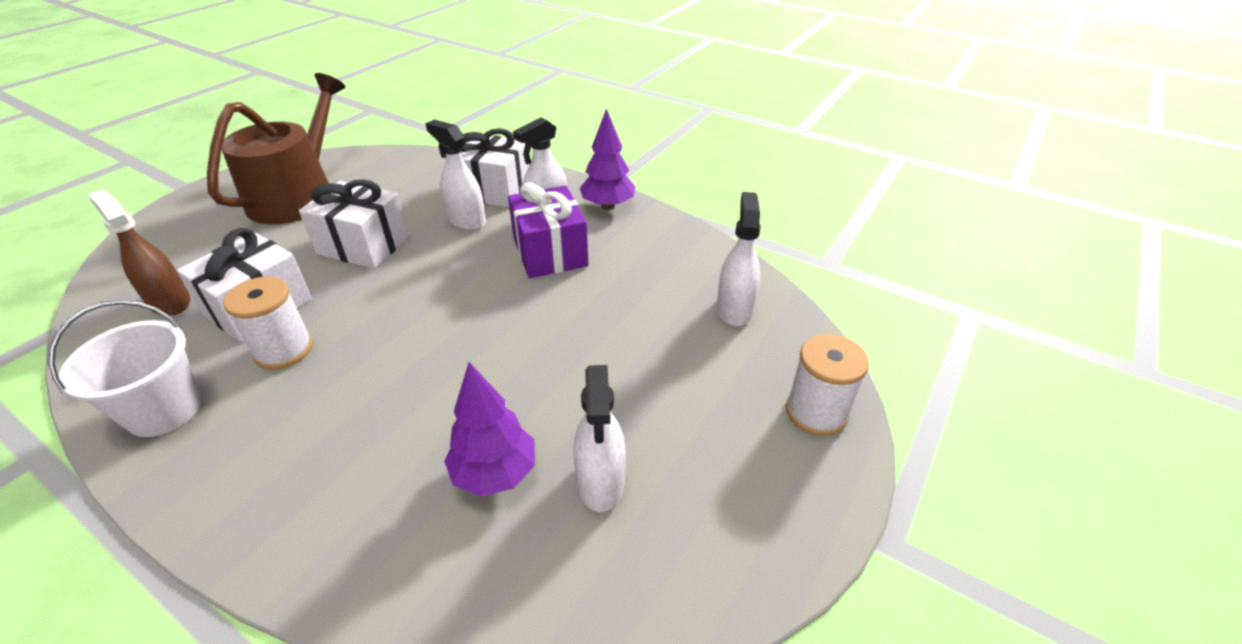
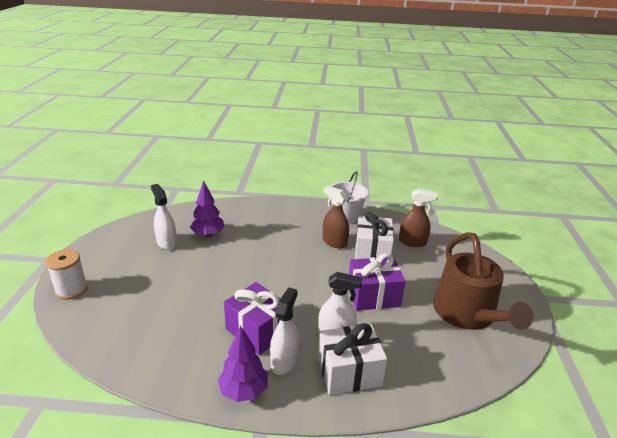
camera: 150 degrees right, 10 degrees down
(284, 350) = (334, 242): white spool -> brown spray bottle
(363, 245) = (373, 296): white gift -> purple gift
(734, 309) = (118, 331): white spray bottle -> none

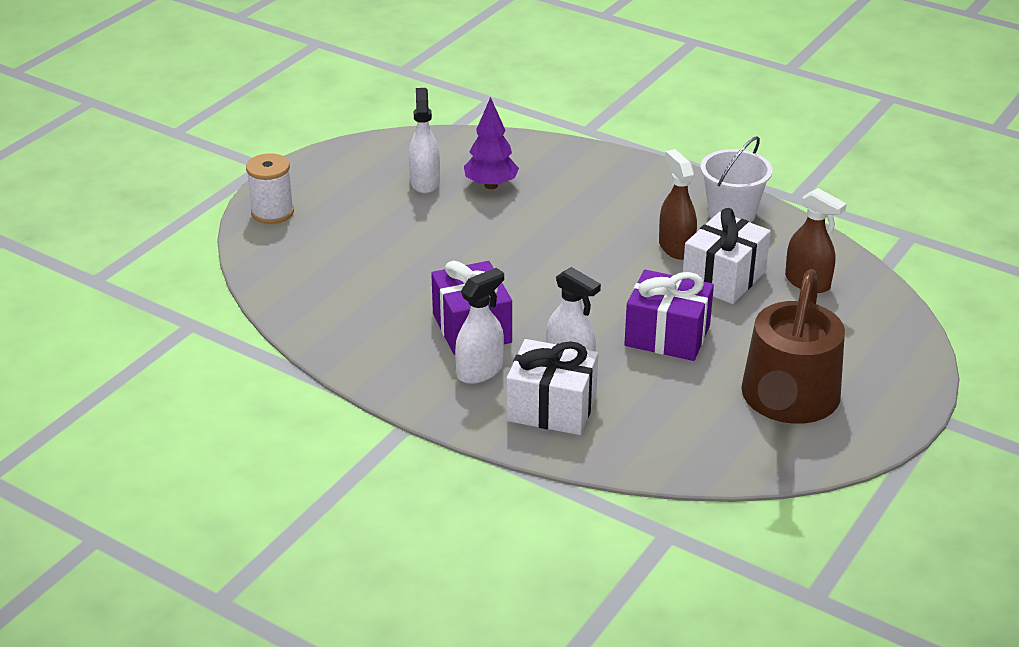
camera: 30 degrees right, 5 degrees up
(243, 391) = (409, 384): purple tree -> none

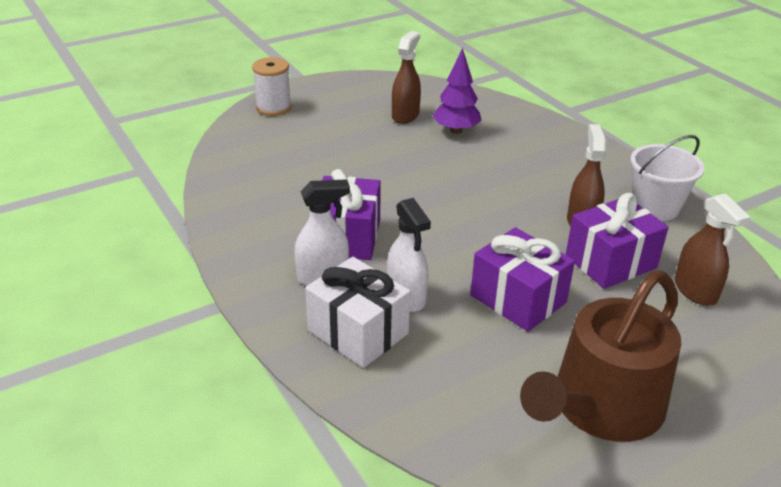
camera: 25 degrees right, 0 degrees up
(425, 182) = (405, 115): white spray bottle -> brown spray bottle
(724, 278) = (610, 262): white gift -> purple gift

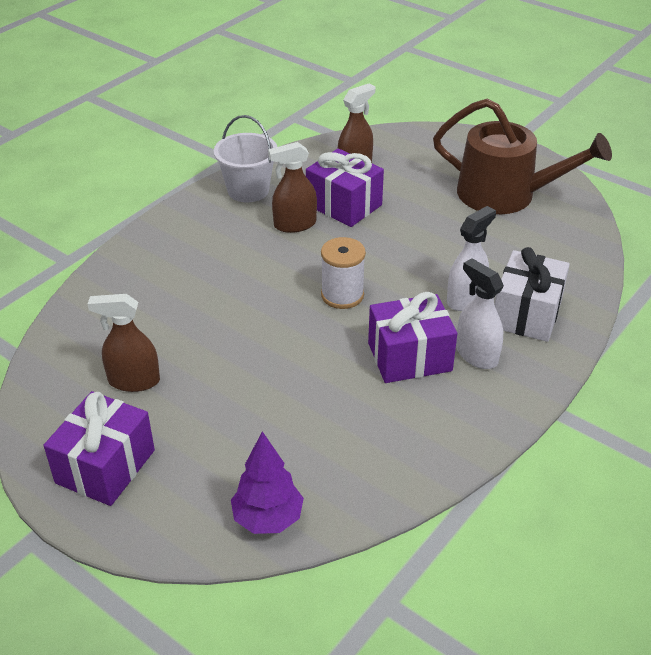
camera: 110 degrees left, 5 degrees up
(273, 108) = (160, 522): white spool -> white spool (342, 295)
(456, 131) = (157, 330): purple tree -> purple tree (268, 519)
(518, 299) = (424, 242): purple gift -> purple gift (105, 466)

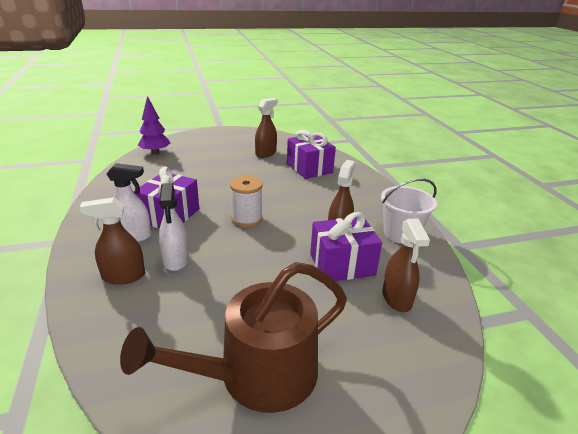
camera: 125 degrees right, 10 degrees down
(105, 466) = (229, 138): purple gift -> purple gift (309, 168)
(526, 314) = (123, 276): white gift -> brown spray bottle

